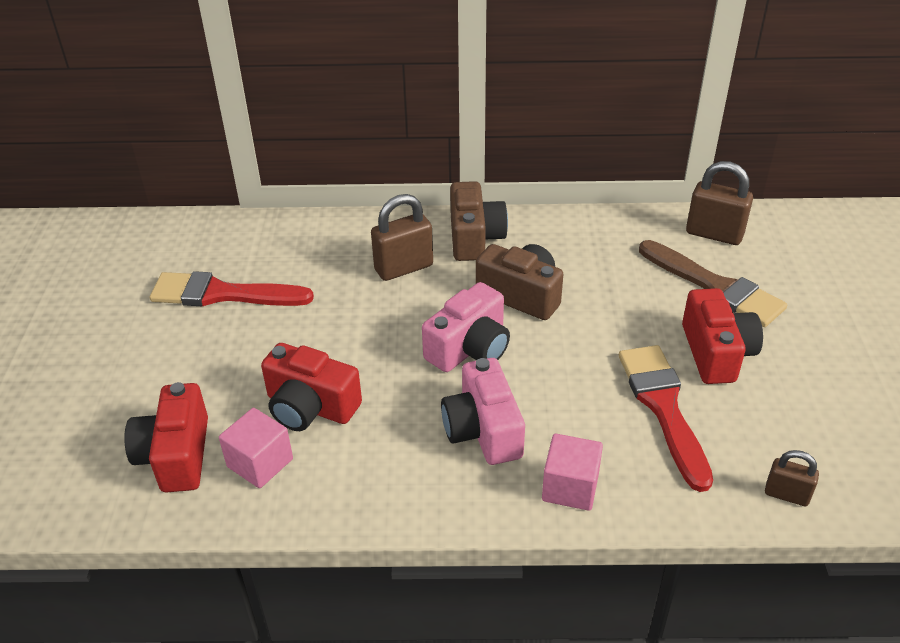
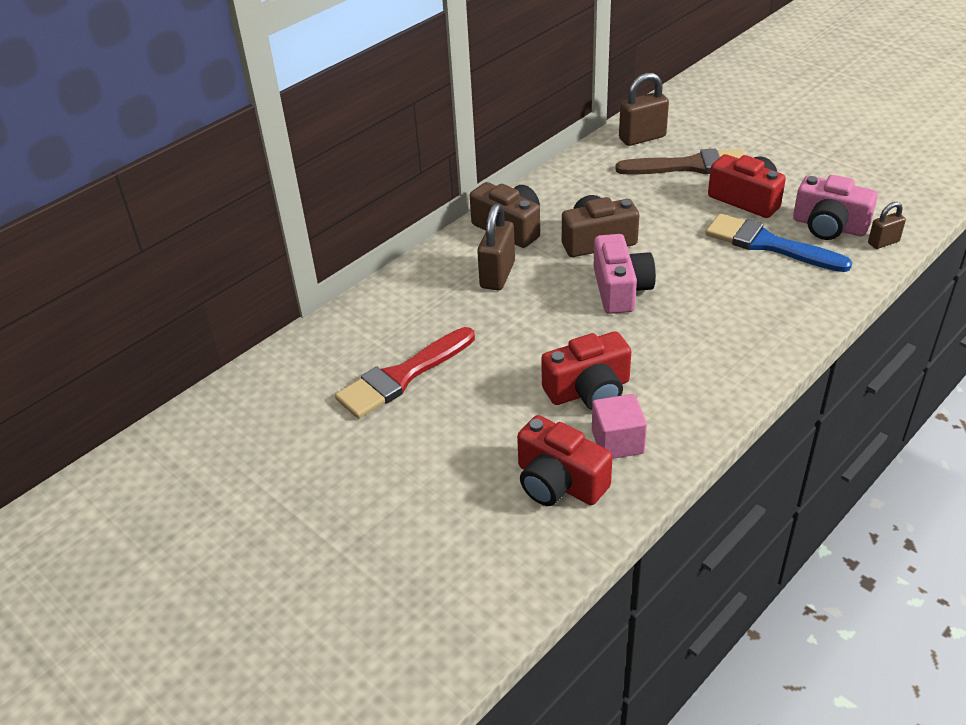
camera: 45 degrees left, 0 degrees up
(483, 430) = (704, 324): pink camera -> pink camera (829, 226)
(570, 487) = (793, 316): pink cube -> none
(663, 407) = (768, 244): red brush -> blue brush

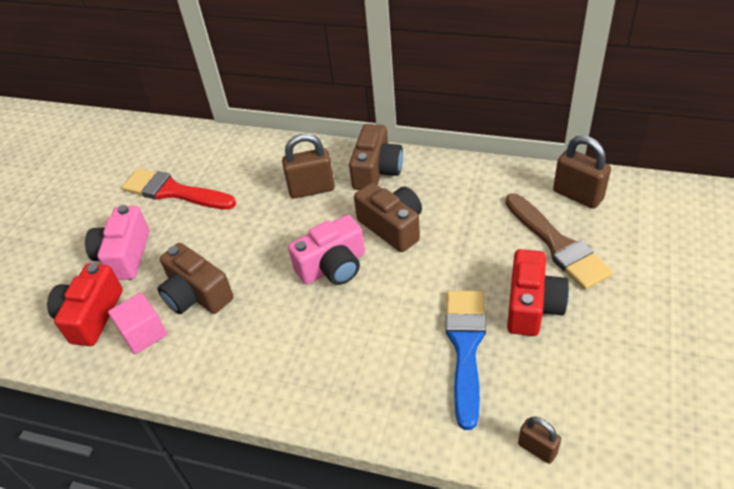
camera: 65 degrees right, 5 degrees up
(589, 390) = (196, 294): red camera -> brown camera
(829, 226) = (533, 389): pink camera -> pink camera (124, 255)

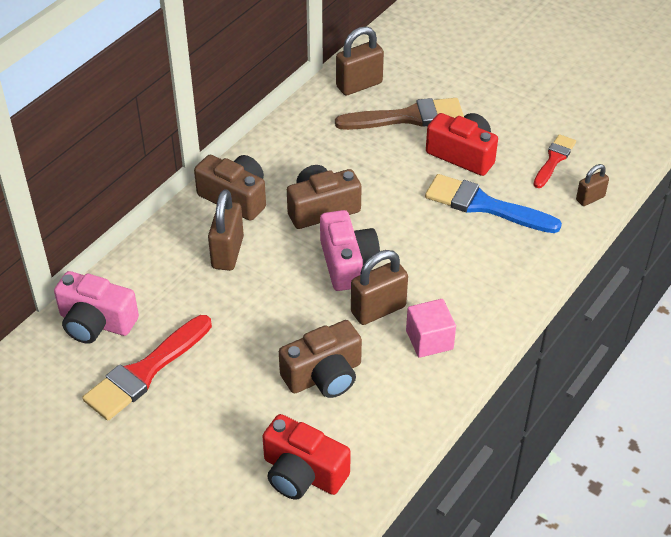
camera: 75 degrees left, 0 degrees up
(124, 255) = (225, 432): pink camera -> pink camera (96, 322)
(144, 333) = (353, 427): pink cube -> pink cube (429, 340)
(284, 306) = (378, 309): none -> brown padlock
(581, 392) = (554, 159): none -> red brush

